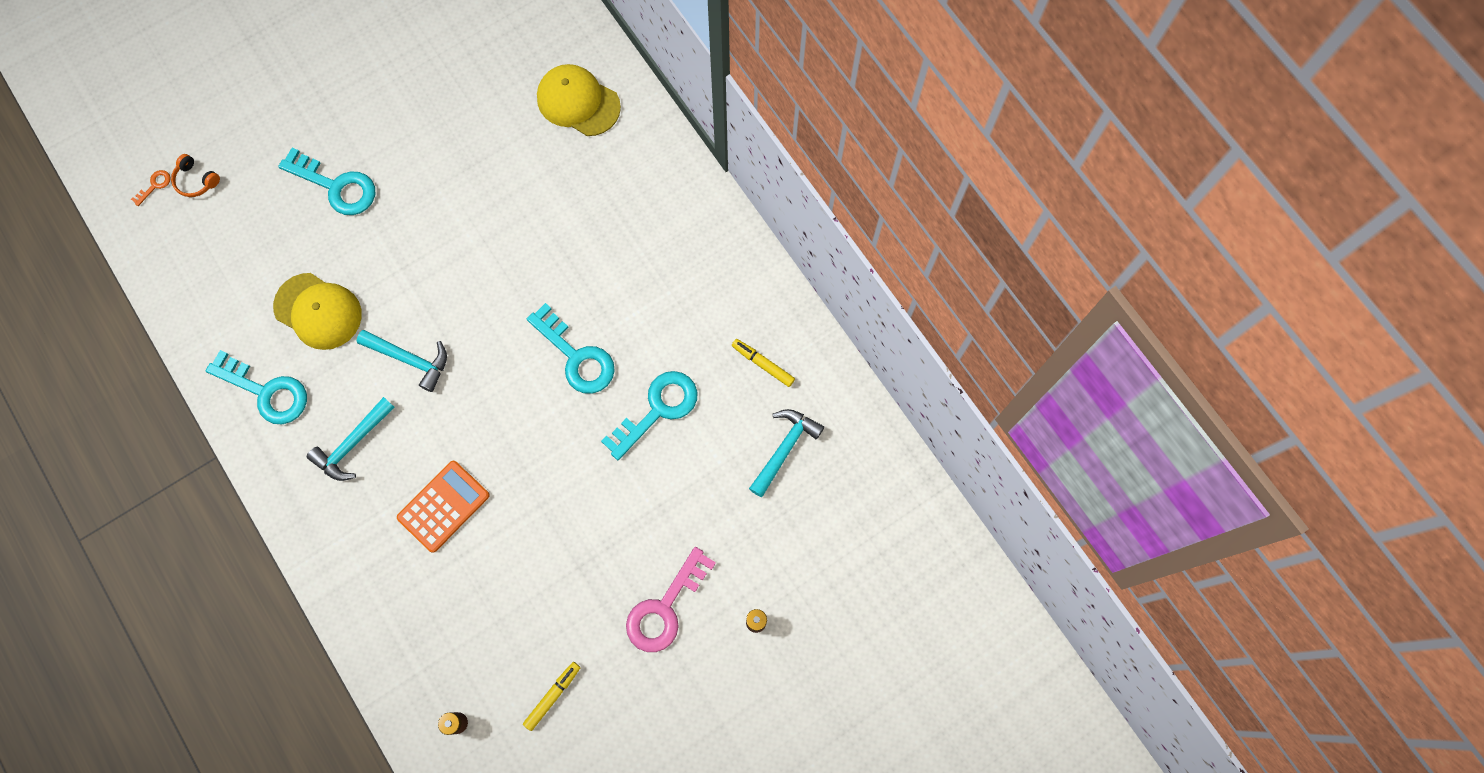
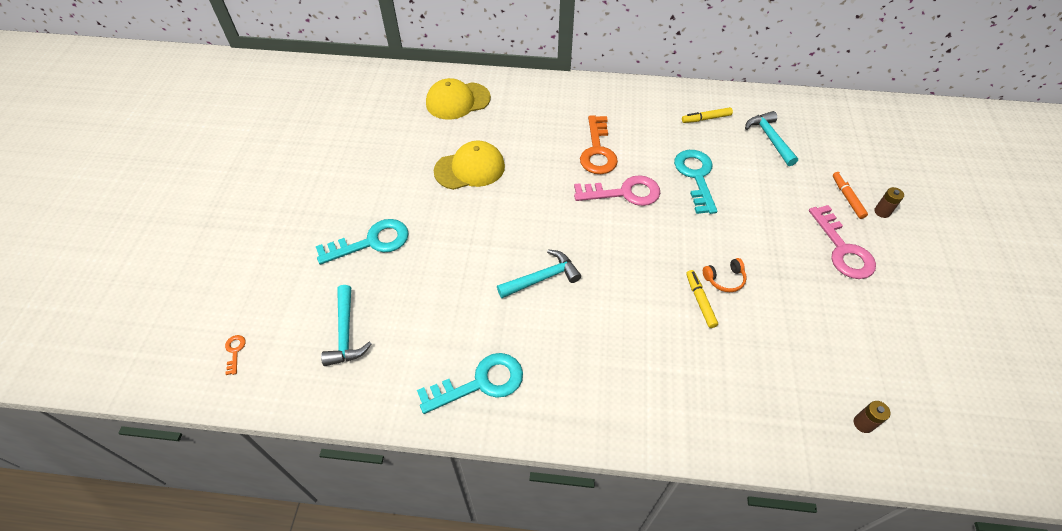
camera: 50 degrees left, 20 degrees down
(196, 180) = (265, 321): orange headphones -> orange headphones (724, 279)
(318, 311) = (451, 309): yellow cap -> yellow cap (470, 168)
(353, 444) = (576, 352): turquoise hammer -> turquoise hammer (346, 333)
(443, 506) = (673, 325): orange calculator -> none
(552, 696) = (874, 348): yellow marker -> yellow marker (700, 301)
(576, 357) = (624, 193): turquoise key -> pink key
(617, 290) = (597, 151): none -> orange key
(750, 577) = (847, 198): none -> orange marker

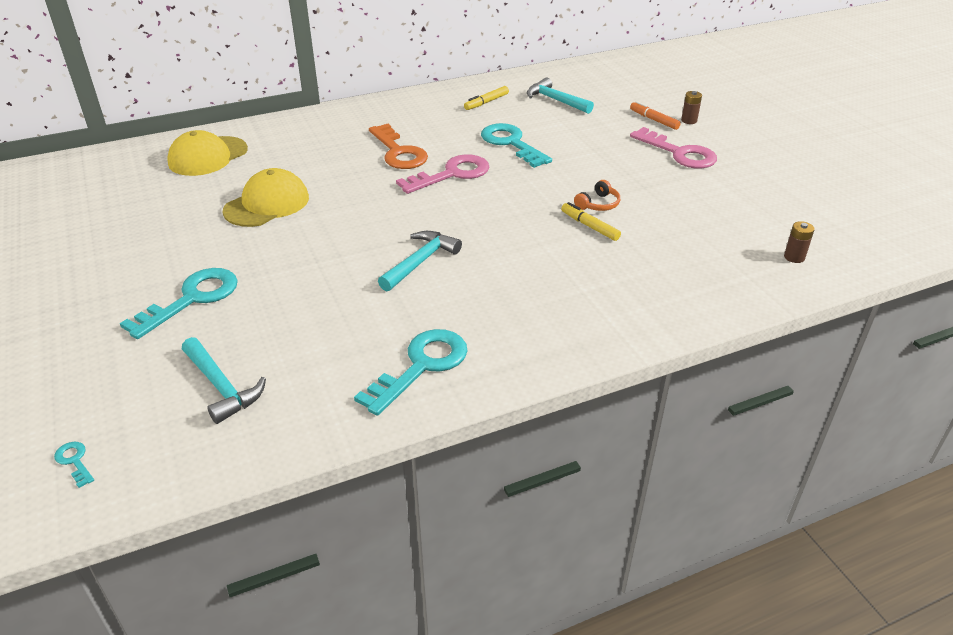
camera: 30 degrees left, 15 degrees down
(235, 351) = (74, 461): orange key -> turquoise key

